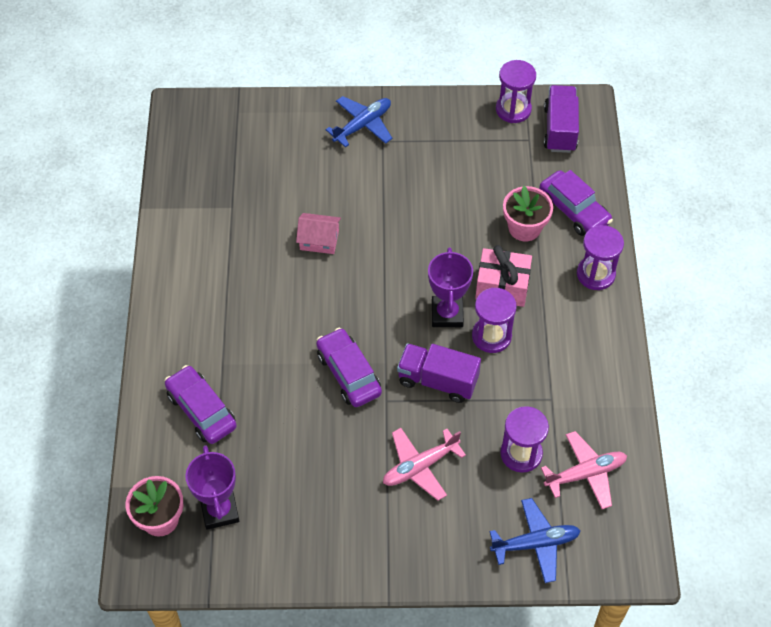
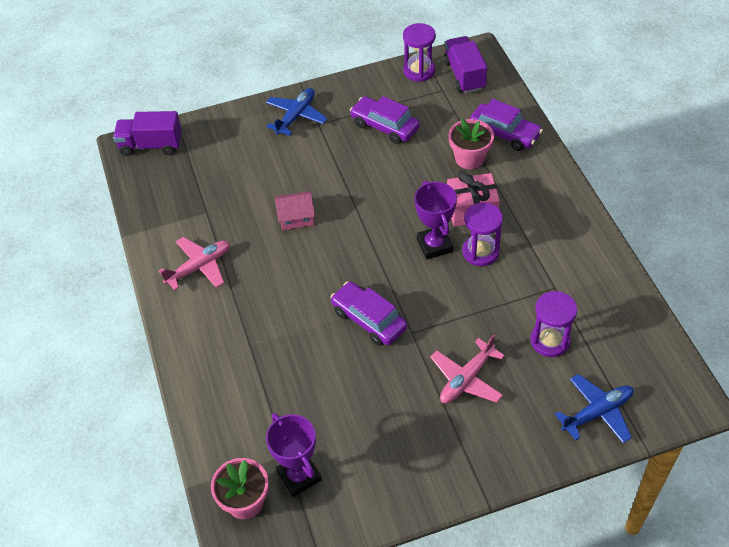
camera: 15 degrees left, 5 degrees down
(201, 410) = (246, 392): purple car -> purple car (385, 126)
(437, 381) = (450, 302): purple truck -> purple truck (151, 145)
(585, 474) = (613, 340): pink plane -> pink plane (199, 267)
(595, 274) = (545, 177): purple hourglass -> none

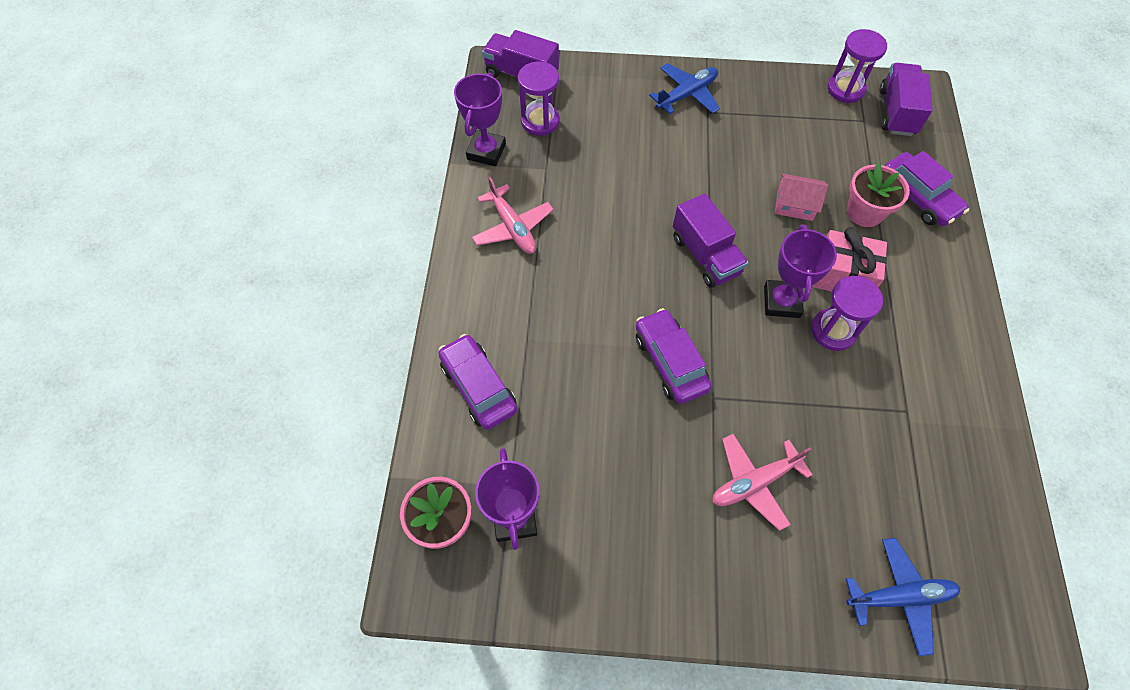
camera: 20 degrees right, 10 degrees up
(150, 216) = (486, 151): none -> purple trophy
(199, 267) = (512, 227): pink plane -> pink plane turned 75 degrees clockwise
(296, 217) = (639, 210): pink house -> pink house (795, 205)
(363, 233) = (705, 255): none -> purple truck
(385, 126) = (780, 140): purple car -> purple car (478, 387)
(550, 340) = (875, 476): purple hourglass -> purple hourglass (540, 121)

